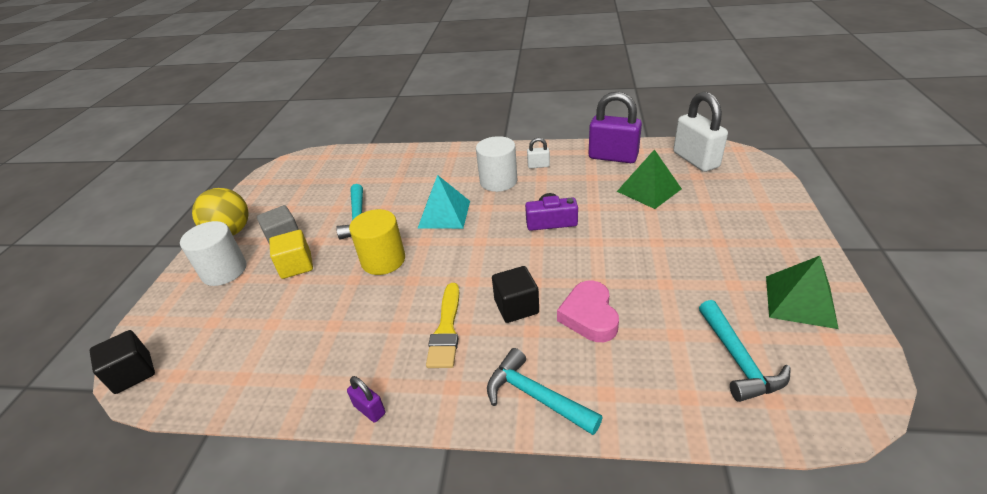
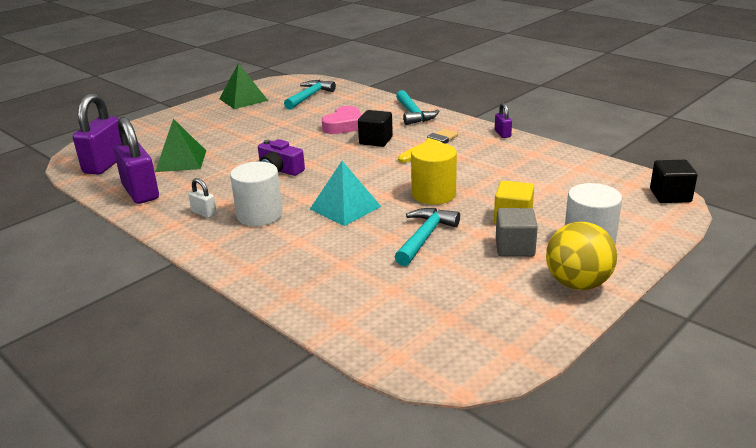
camera: 145 degrees left, 10 degrees down
(695, 160) = (105, 164): white padlock -> purple padlock

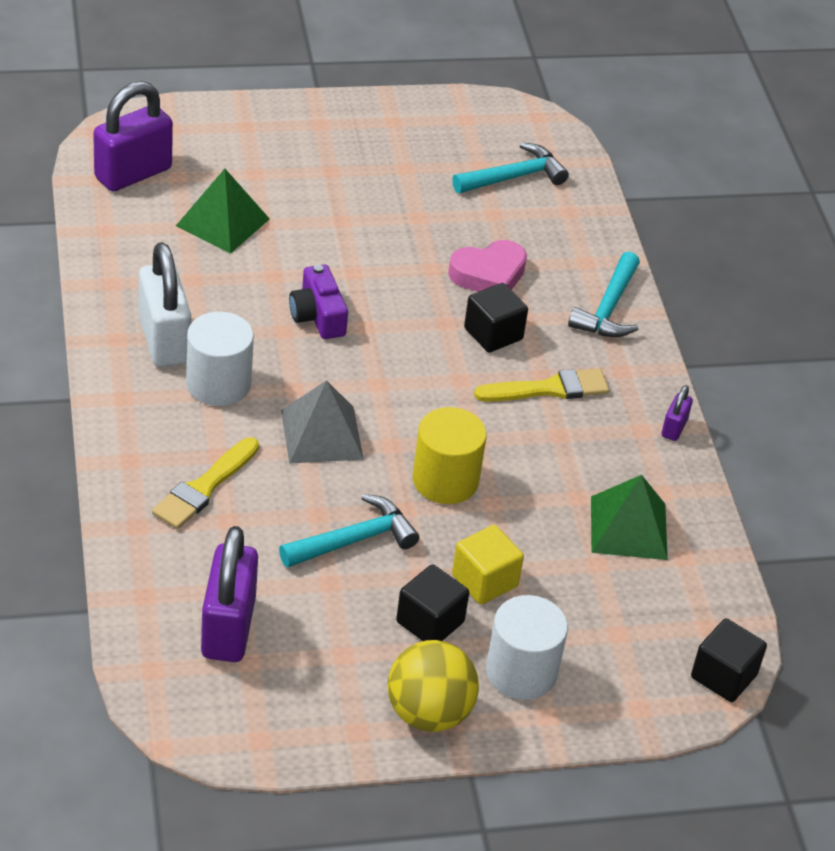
camera: 30 degrees right, 15 degrees up
(140, 192) = (129, 257): purple padlock -> purple padlock (228, 628)
(204, 213) = (164, 340): white padlock -> white padlock, size x2.18
(243, 99) = (419, 128): green pyramid -> green pyramid (628, 527)
(310, 258) = (204, 487): none -> yellow brush
(345, 207) = (321, 434): turquoise pyramid -> grey pyramid
(514, 247) = (430, 622): grey cube -> black cube

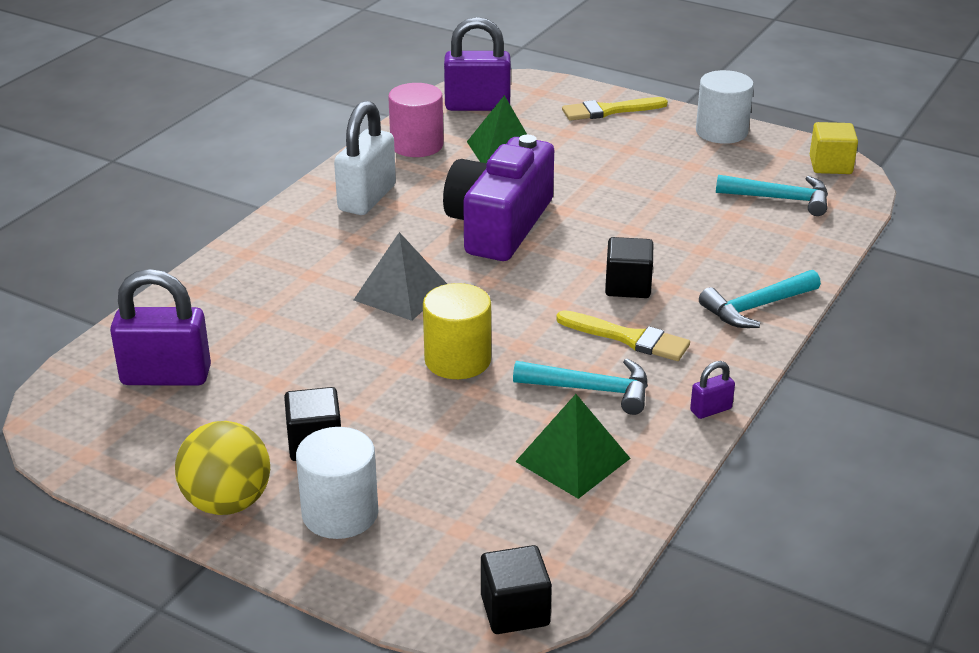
camera: 45 degrees right, 10 degrees down
(133, 251) = (417, 145): none -> pink cylinder
(204, 487) = (272, 289): yellow brush -> yellow brush (609, 111)
(218, 384) = (369, 235): white cylinder -> white cylinder (721, 132)
(228, 628) = (166, 376): purple padlock -> purple padlock turned 45 degrees clockwise
(318, 316) = (499, 225): purple camera -> purple camera, size x2.00
(354, 540) = (333, 366): turquoise hammer -> turquoise hammer (592, 390)
(484, 581) = (397, 438): yellow cube -> yellow cube (830, 165)
(488, 274) = (675, 249): pink heart -> none

